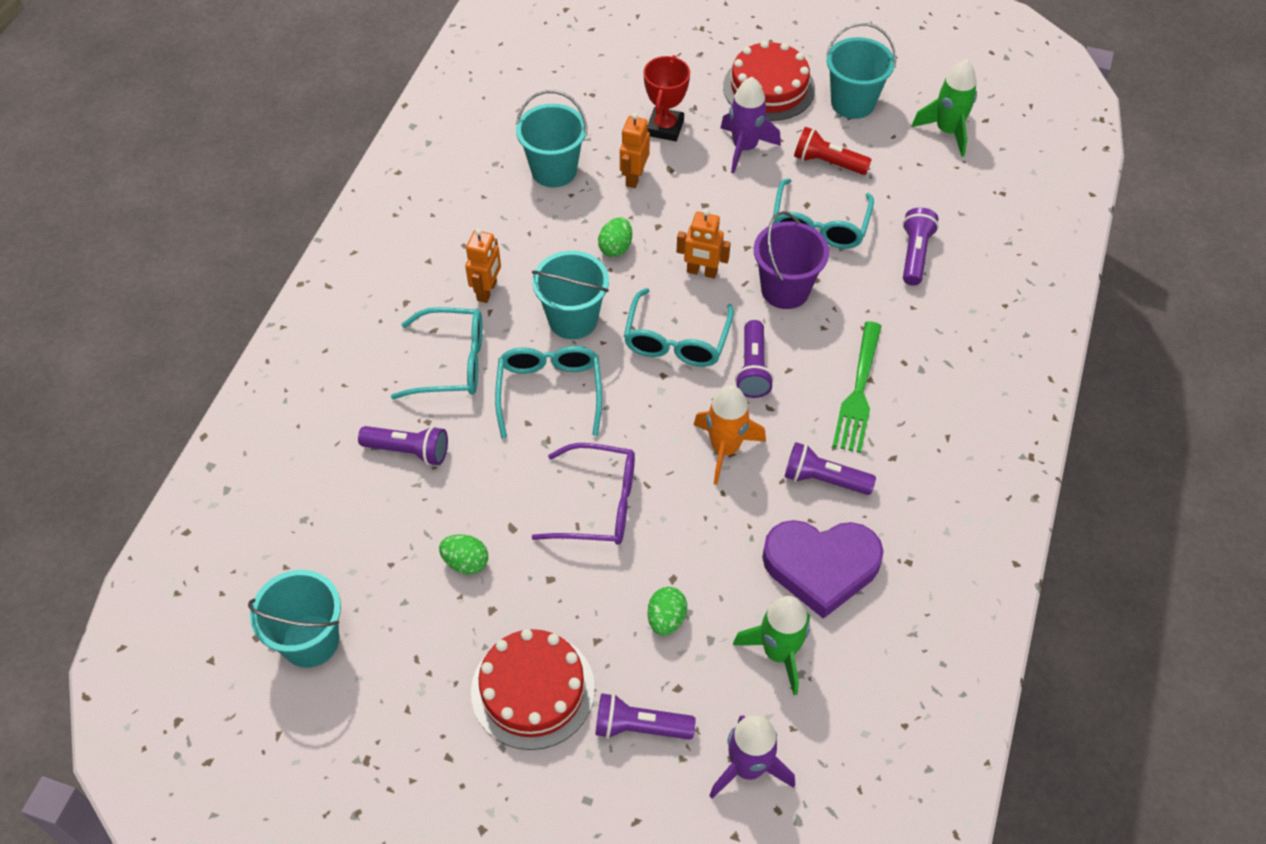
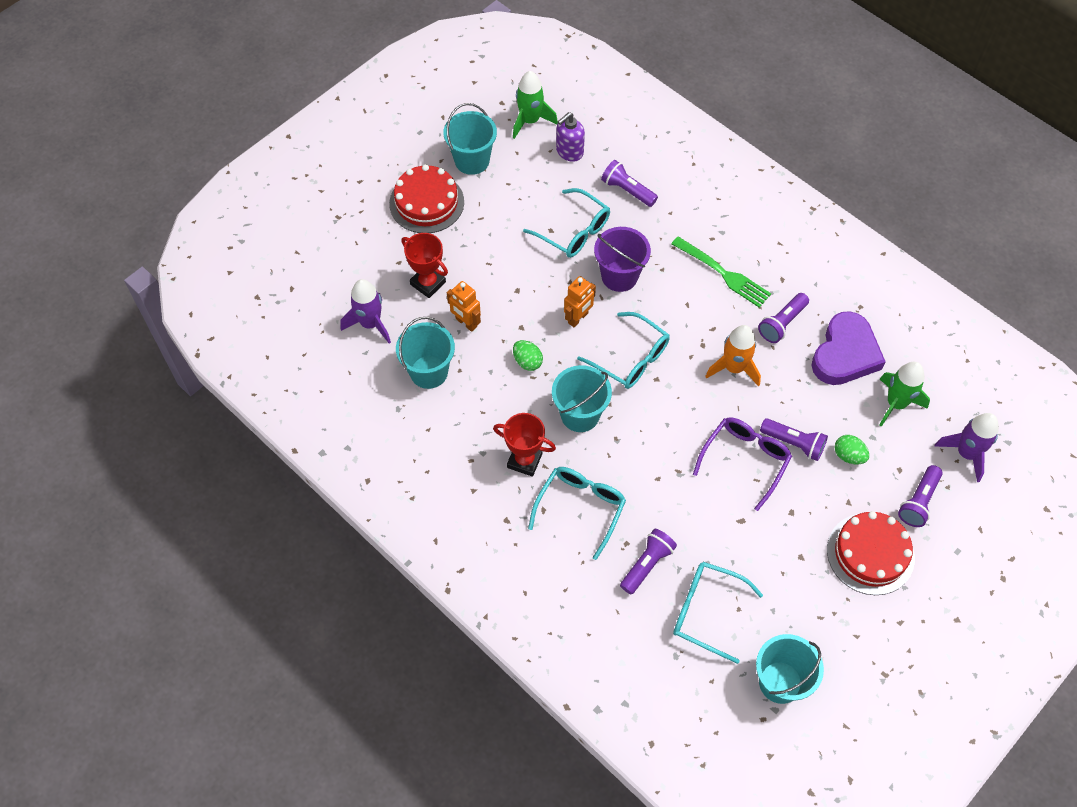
camera: 65 degrees left, 5 degrees up
(466, 562) = (757, 559): green egg -> none
(487, 291) = (524, 460): orange robot -> red trophy
(549, 391) = (637, 454): turquoise glasses -> turquoise glasses (706, 611)
(744, 148) = (477, 243): purple rocket -> purple rocket (370, 324)
(753, 368) = (676, 324): purple flashlight -> purple flashlight (793, 443)
(828, 162) = (519, 200): red flashlight -> none
(930, 181) = (569, 151): none -> purple soap dispenser

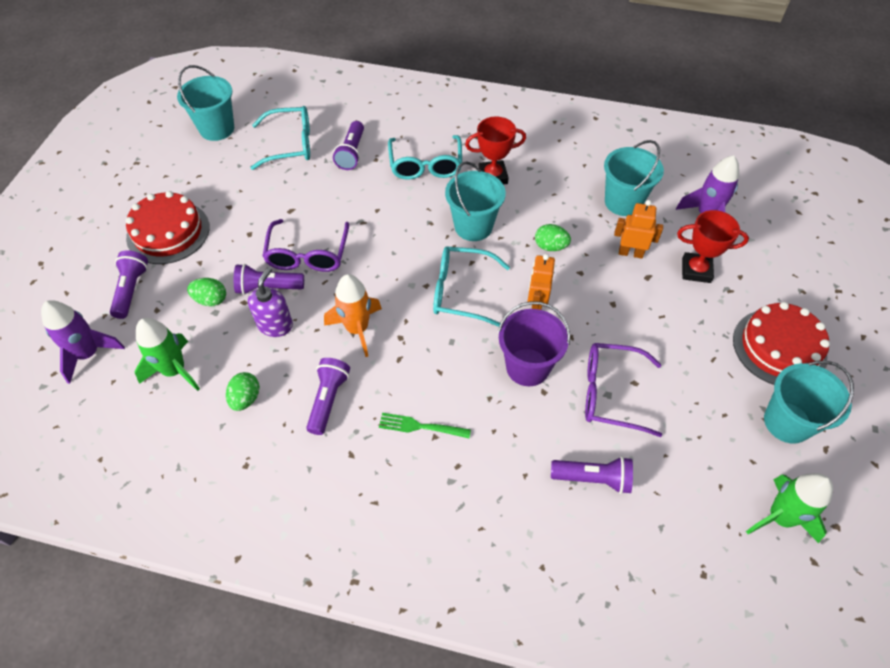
camera: 150 degrees right, 5 degrees down
(569, 151) = (698, 497): purple soap dispenser -> purple soap dispenser (275, 325)
(574, 231) = (610, 393): turquoise glasses -> purple glasses
(723, 273) = (420, 426): green fork -> green fork, size x0.65
(845, 354) = (246, 398): purple heart -> green egg

